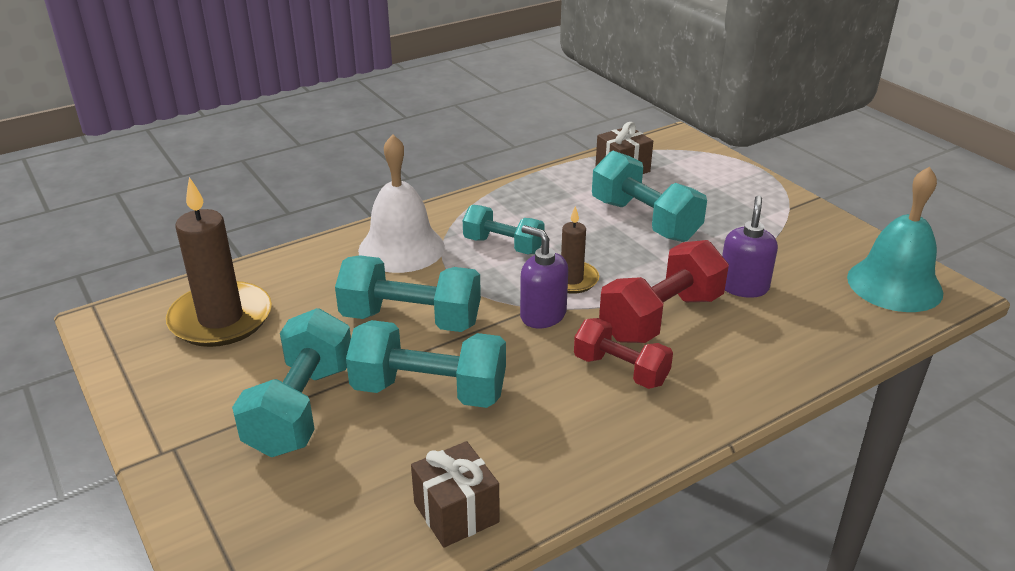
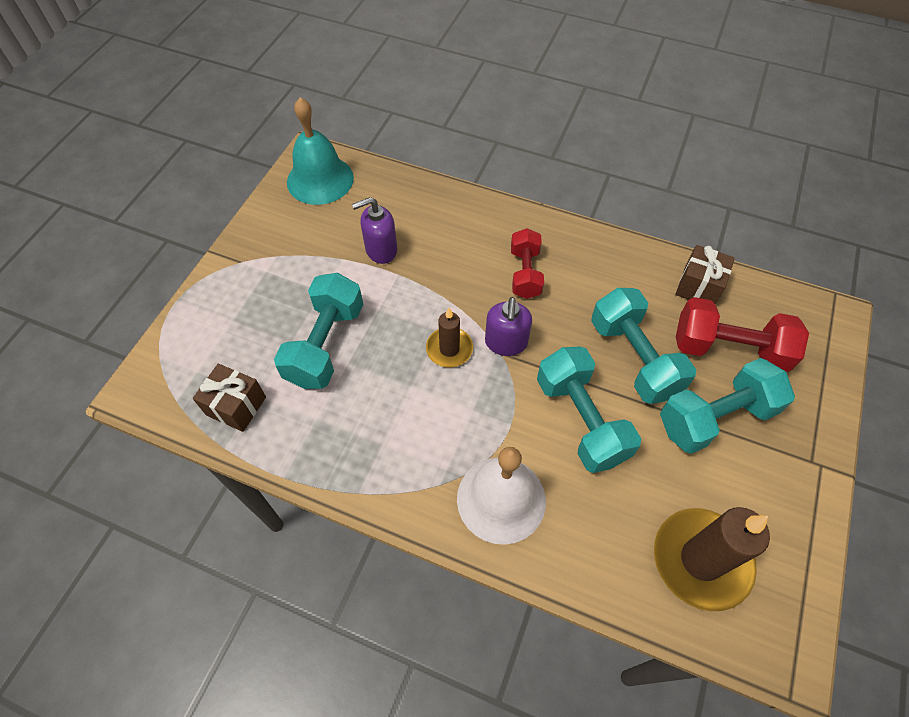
camera: 125 degrees left, 25 degrees up
(503, 245) = (438, 422): turquoise dumbbell -> none
(661, 317) = (453, 277): red dumbbell -> red dumbbell (728, 349)

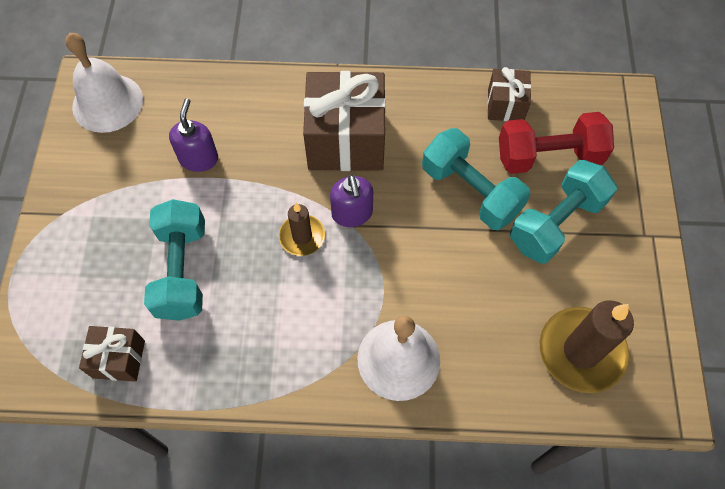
camera: 20 degrees left, 5 degrees up
(320, 179) = (107, 103): turquoise bell -> white bell
(381, 250) = (199, 158): purple soap dispenser -> purple soap dispenser turned 135 degrees clockwise
(525, 273) = (346, 140): red dumbbell -> brown gift
(581, 420) = (443, 264): turquoise dumbbell -> none

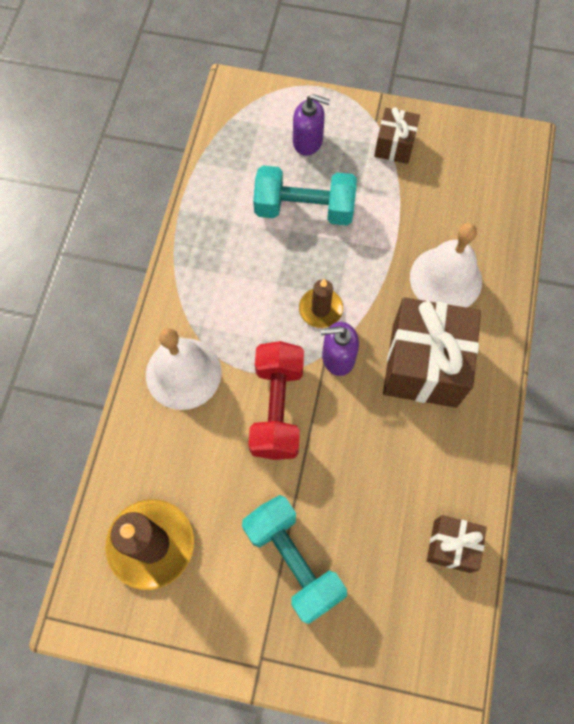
camera: 100 degrees right, 5 degrees up
(107, 103) = (492, 157): white bell -> white bell (445, 279)
(119, 359) = (234, 159): brown gift -> brown gift (394, 145)
(199, 158) = (419, 230): purple soap dispenser -> purple soap dispenser (308, 141)
(470, 191) = (345, 479): turquoise dumbbell -> none
(548, 156) = (376, 577): red dumbbell -> red dumbbell (277, 408)

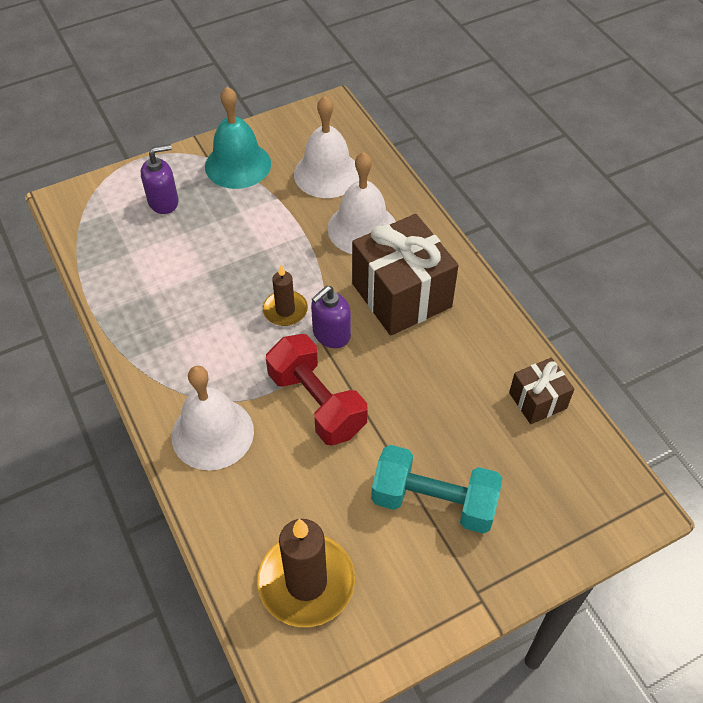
camera: 40 degrees left, 15 degrees down
(304, 209) = (205, 249): turquoise dumbbell -> none
(394, 145) = (238, 164): brown gift -> turquoise bell
(461, 205) = (327, 174): none -> white bell

